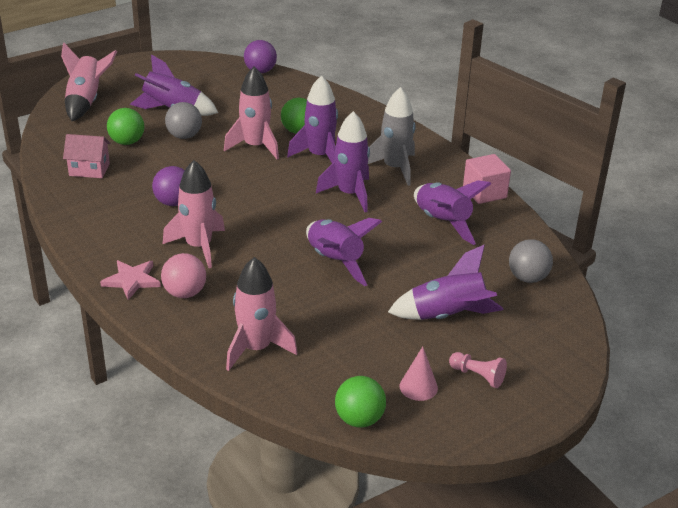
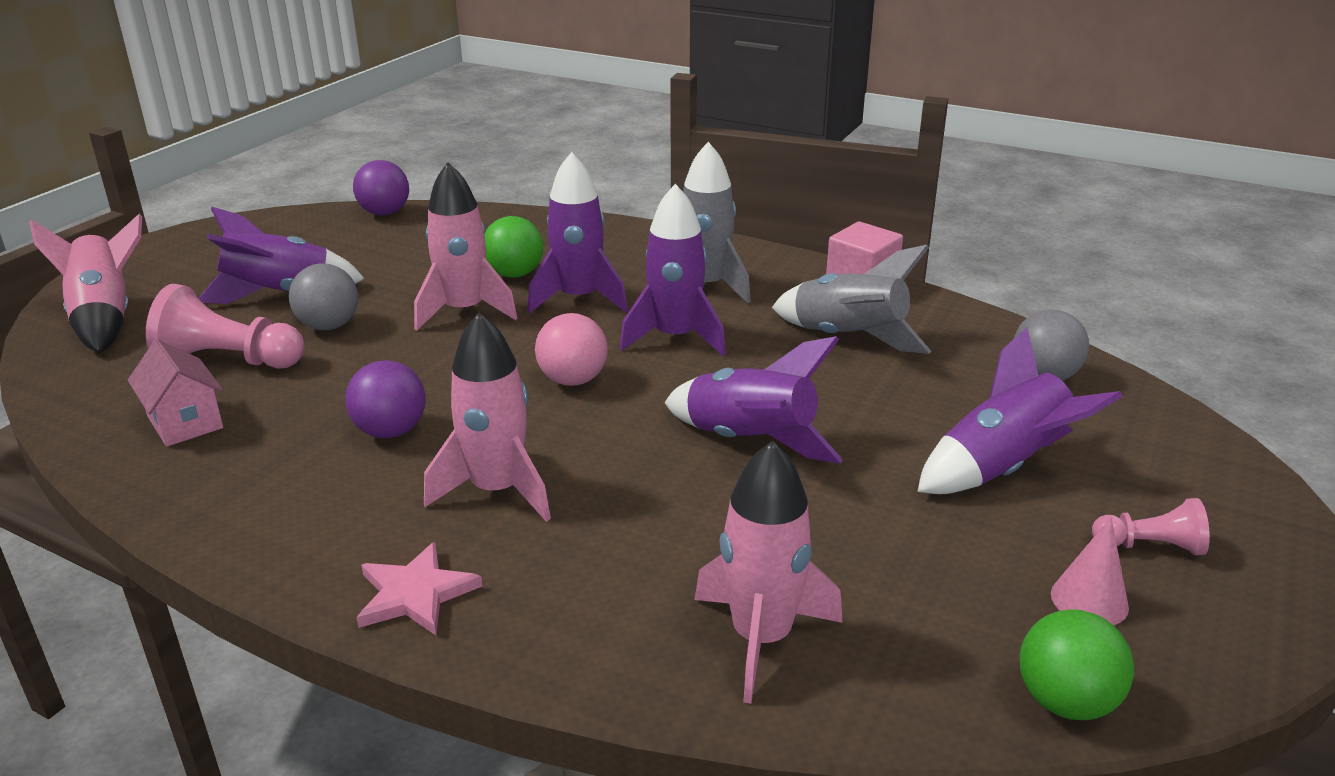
camera: 25 degrees left, 5 degrees down
(89, 169) = (185, 422): pink house -> pink house turned 75 degrees clockwise
(127, 142) = (229, 360): green ball -> pink pawn
(185, 293) = (539, 582): pink ball -> pink ball (573, 380)
(442, 222) = (848, 338): purple rocket -> grey rocket

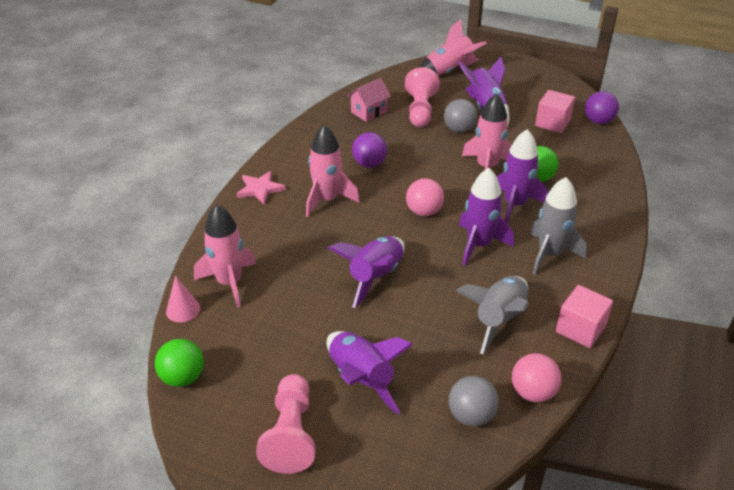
camera: 85 degrees right, 10 degrees up
(366, 245) = (552, 123): none -> pink cube
(986, 329) = (532, 392): none -> pink ball
(1089, 600) = (248, 398): pink cone -> pink cone (183, 310)
(1150, 546) = (291, 434): pink pawn -> pink pawn, size x1.76

